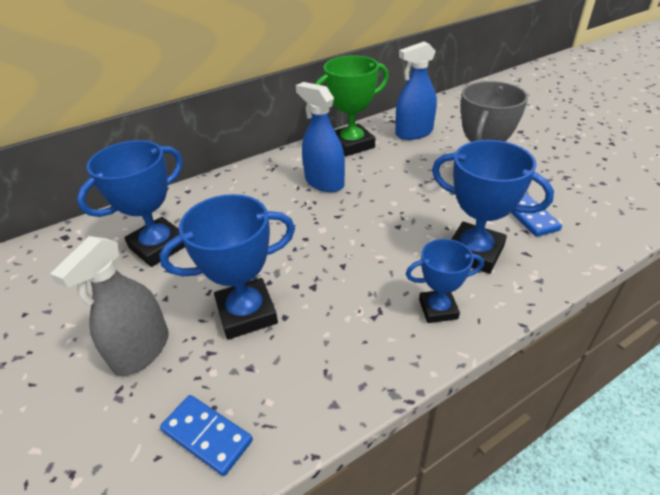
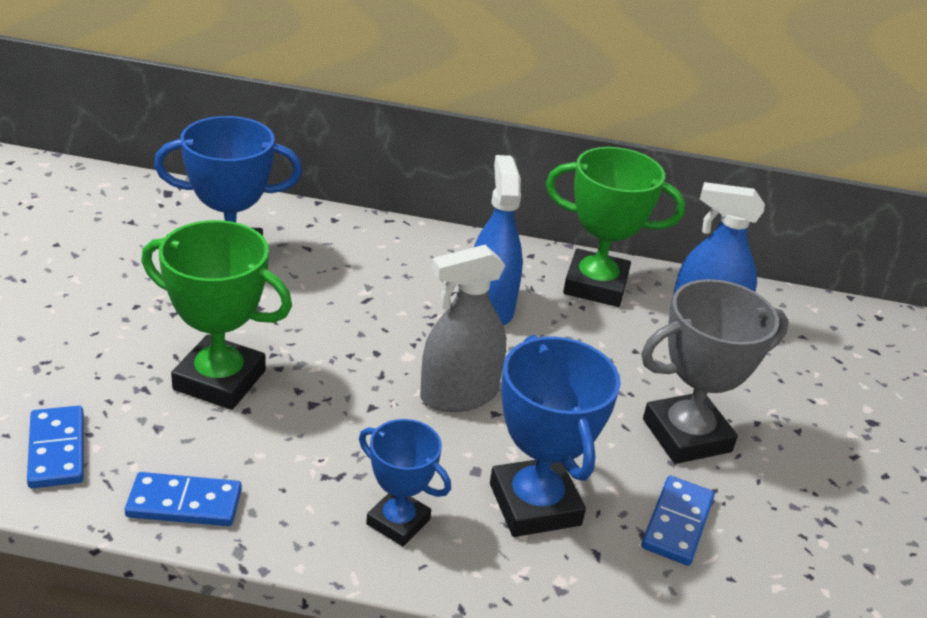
camera: 35 degrees right, 5 degrees down
(142, 350) = (98, 344): grey spray bottle -> grey spray bottle (459, 395)
(246, 313) = (219, 380): blue trophy -> green trophy
(328, 396) = (184, 503): none -> blue domino

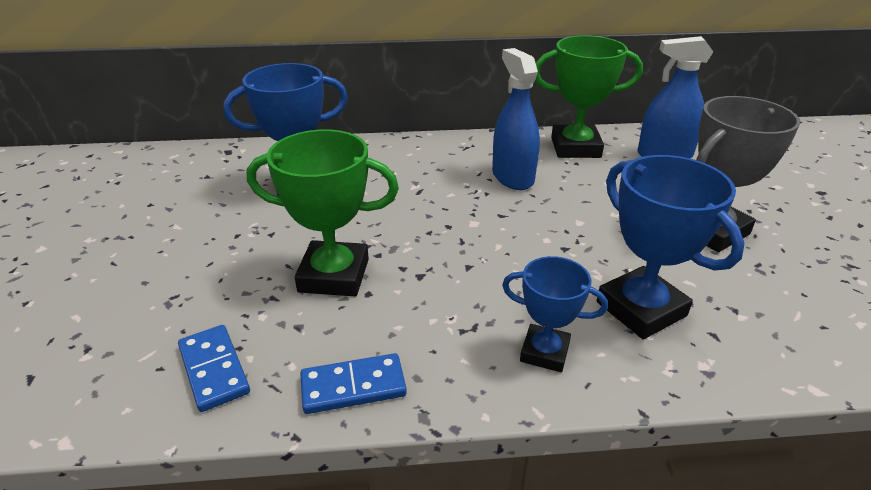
camera: 10 degrees left, 0 degrees up
(459, 395) = (529, 241): grey spray bottle -> none
(677, 523) = (753, 295): blue domino -> none

